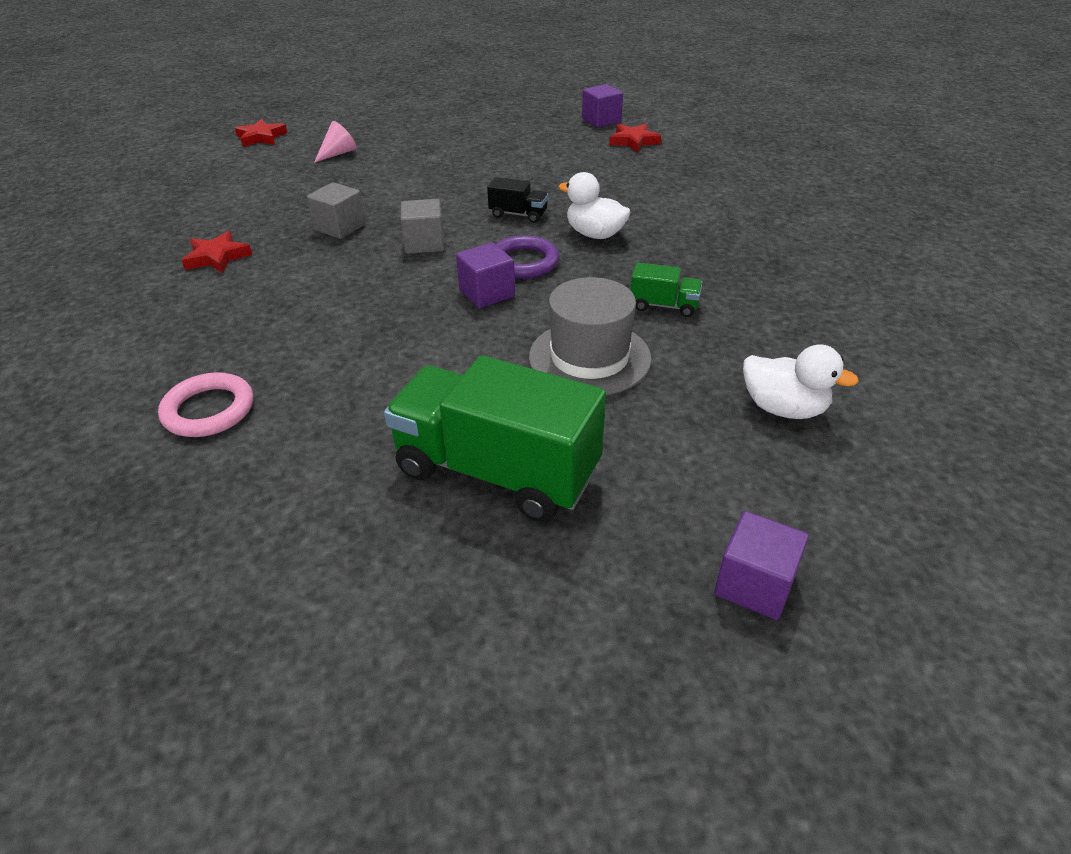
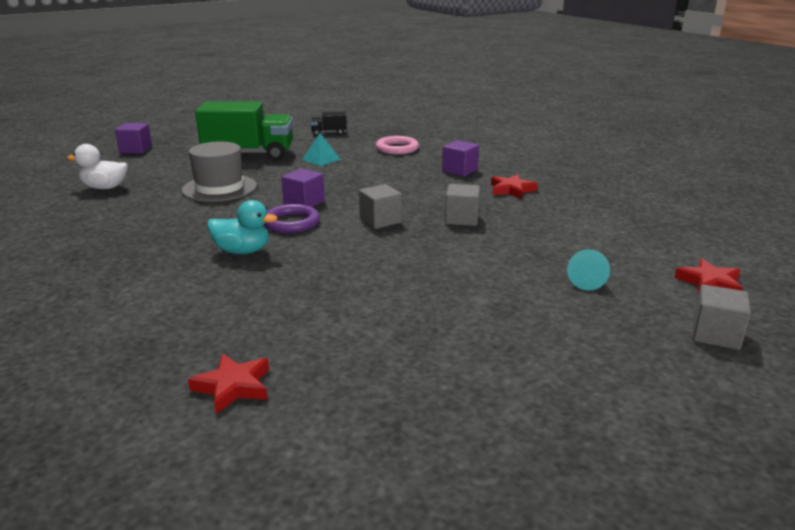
camera: 155 degrees right, 15 degrees down
(327, 116) = (715, 335): none -> grey cube
(338, 153) = (587, 281): pink cone -> turquoise cone
(376, 407) = (321, 159): none -> turquoise pyramid
(518, 215) = (323, 255): black truck -> black truck (329, 133)
(595, 234) = (242, 251): white duck -> turquoise duck
(601, 120) = (304, 429): purple cube -> purple cube (459, 171)
(664, 306) = (174, 216): green truck -> none

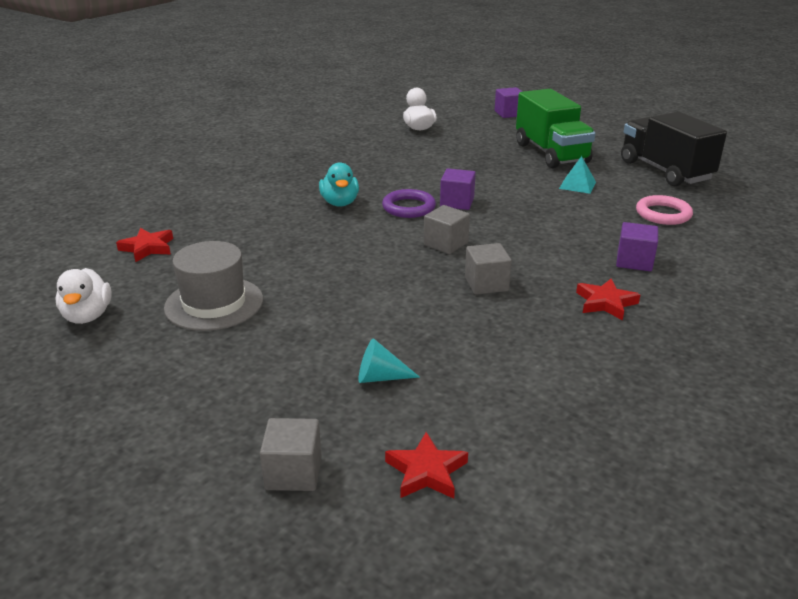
camera: 70 degrees right, 5 degrees up
(219, 188) = (457, 163): grey hat -> grey hat (214, 303)
(329, 133) = (665, 171): black truck -> black truck, size x2.27
(395, 447) = (87, 316): none -> white duck

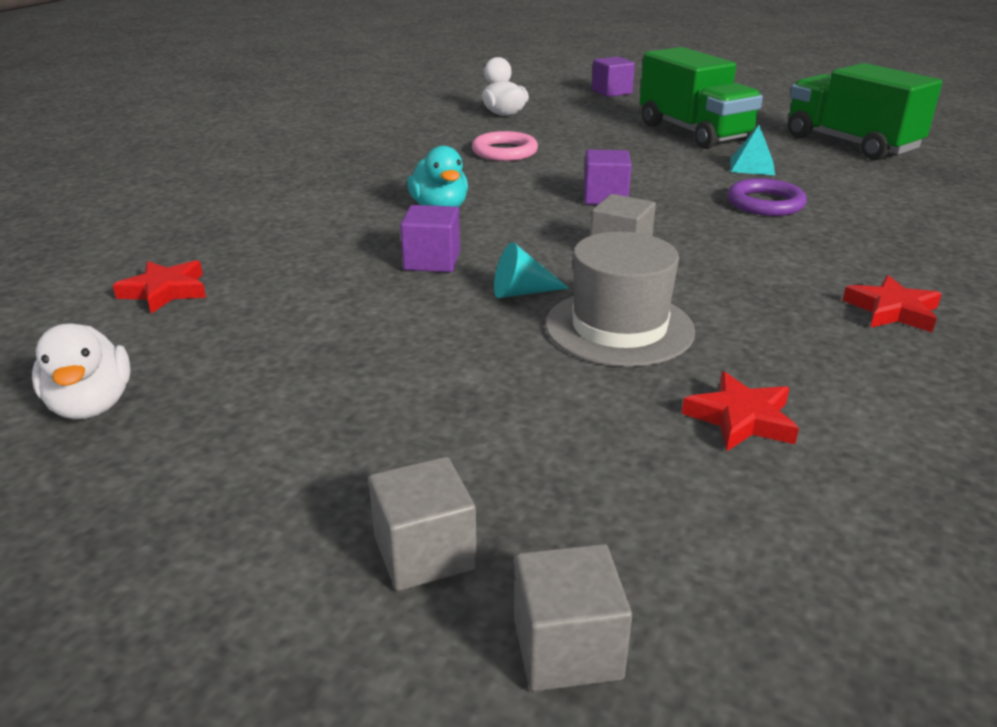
camera: 10 degrees left, 0 degrees up
(214, 303) = (305, 365): grey hat -> grey hat (619, 327)
(380, 377) = (630, 455): turquoise cone -> turquoise cone (521, 292)
(408, 207) = (541, 208): purple ring -> purple ring (765, 203)
(426, 471) = (796, 612): red star -> red star (741, 418)
(486, 284) = (710, 300): grey cube -> grey cube (424, 553)
(634, 261) = (891, 253): purple cube -> purple cube (432, 261)
(663, 214) = (885, 193): pink ring -> pink ring (504, 151)
(665, 171) = (850, 144): black truck -> green truck

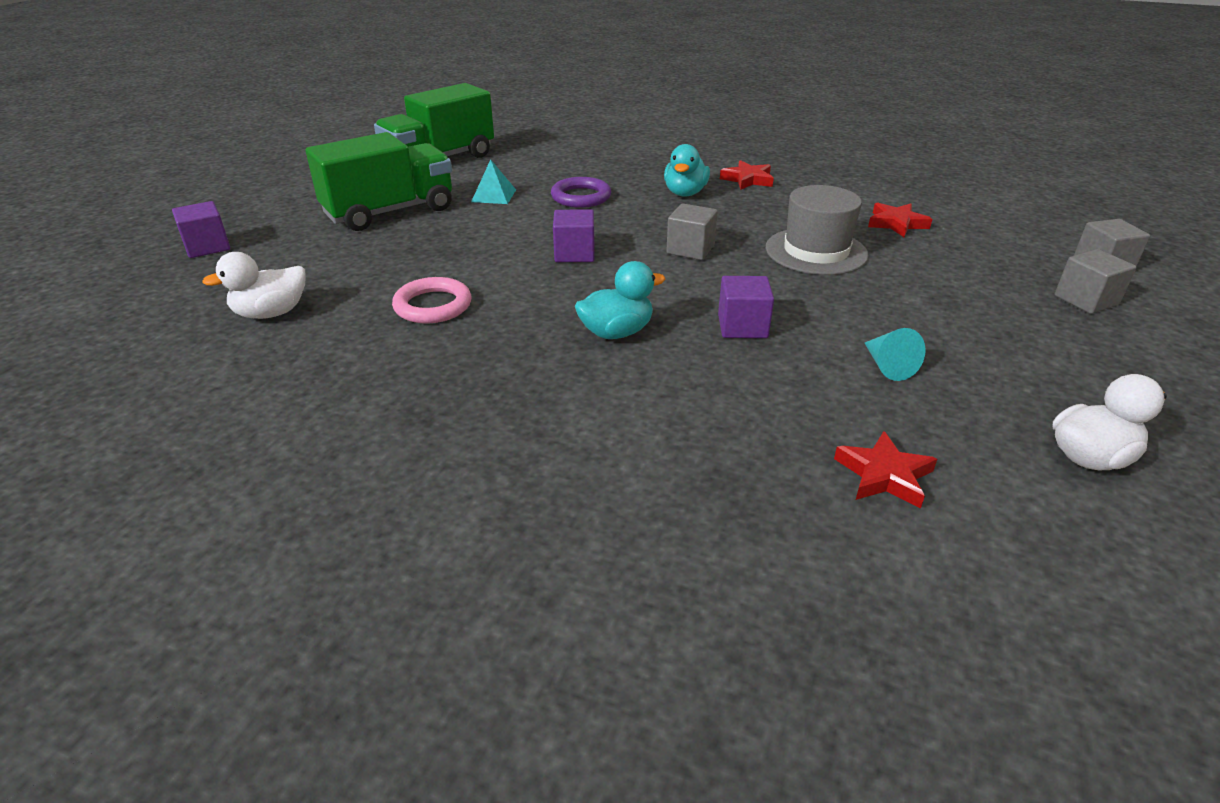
camera: 95 degrees left, 5 degrees up
(521, 292) = (782, 285): turquoise cone -> turquoise cone (887, 366)
(807, 261) = (685, 193): none -> turquoise duck

